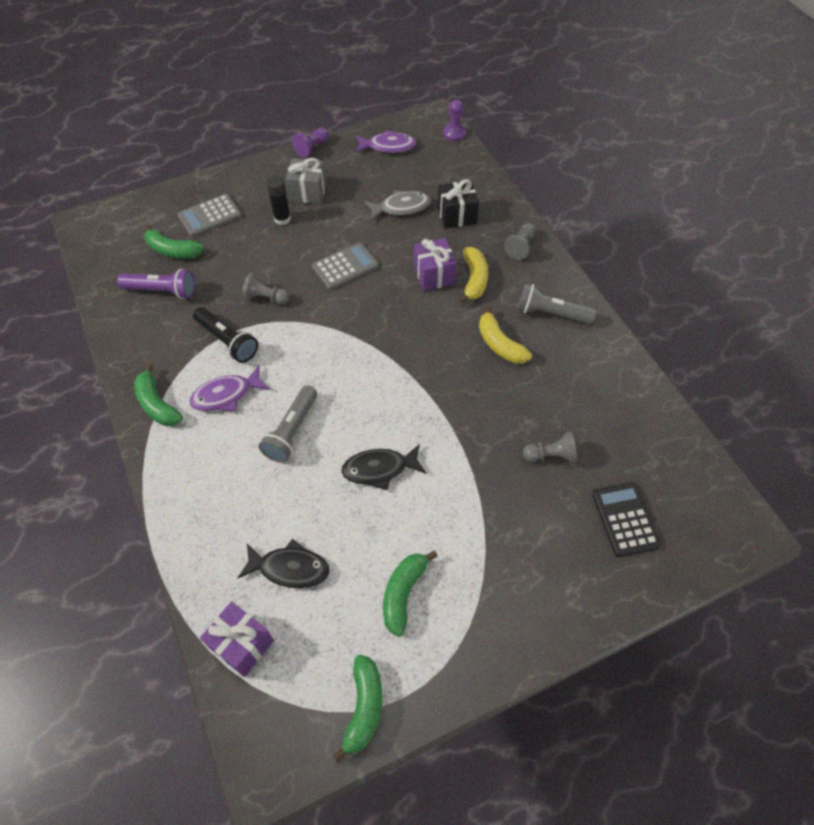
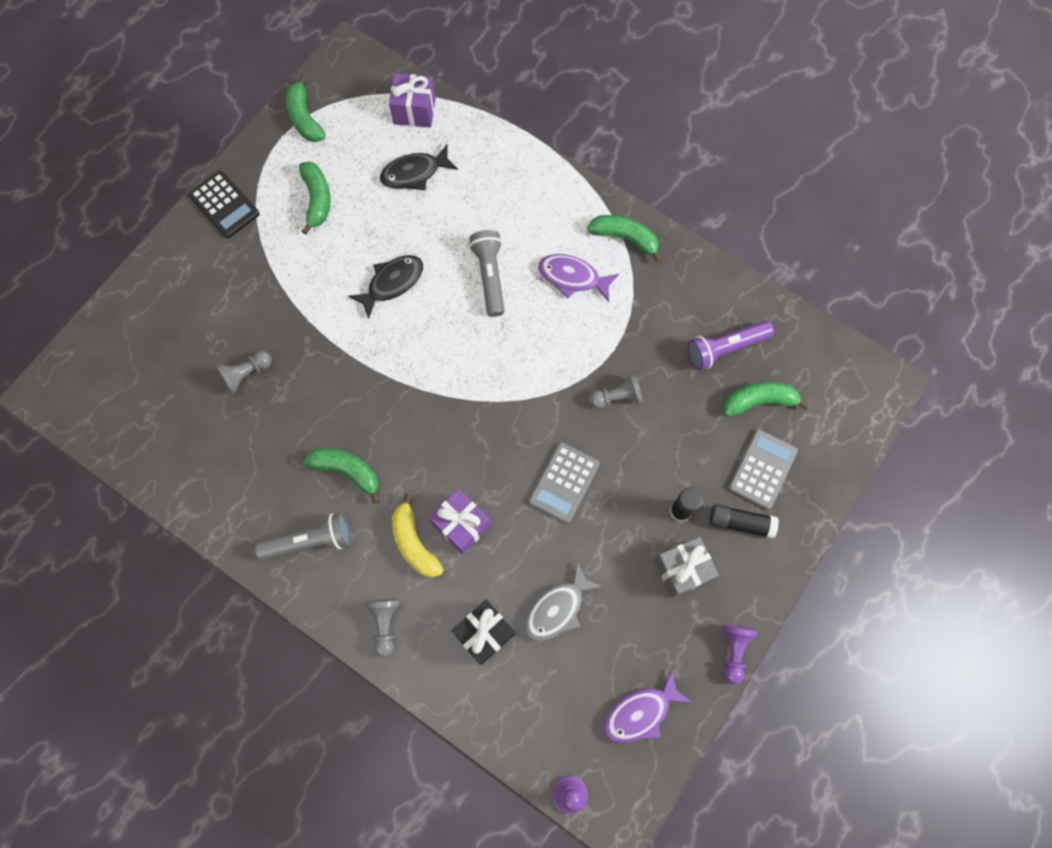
camera: 150 degrees right, 15 degrees up
(226, 395) = (572, 277): purple fish -> purple fish turned 105 degrees counterclockwise
(227, 341) = (615, 330): black flashlight -> none
(250, 197) = (740, 523): none -> black glue stick
(499, 344) = (347, 471): yellow banana -> green banana
(625, 519) = (159, 348): black calculator -> black calculator (224, 205)

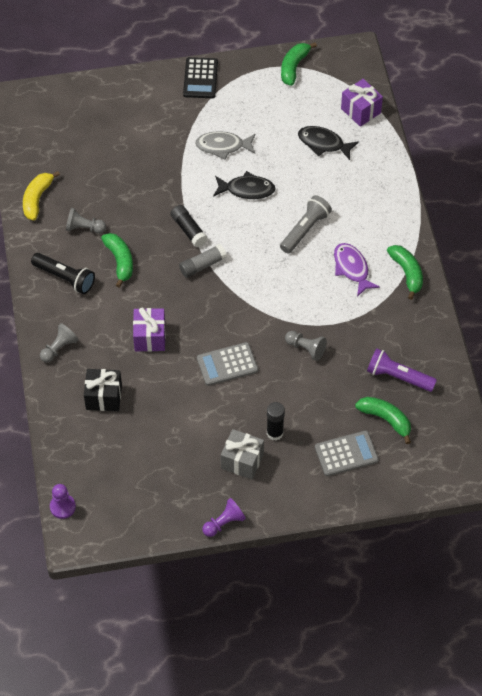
camera: 45 degrees right, 15 degrees down
(246, 374) = (120, 172): grey pawn -> grey pawn (84, 228)
(310, 541) = (65, 278): grey flashlight -> black flashlight
(317, 199) = (253, 115): green banana -> none
(414, 543) = (116, 324): yellow banana -> yellow banana (37, 199)
(432, 400) = (202, 265): none -> grey glue stick
(557, 609) = (154, 419): grey fish -> grey fish (223, 146)
(640, 713) = (140, 505): purple fish -> none
(740, 523) = (302, 468): black glue stick -> black glue stick (189, 230)

